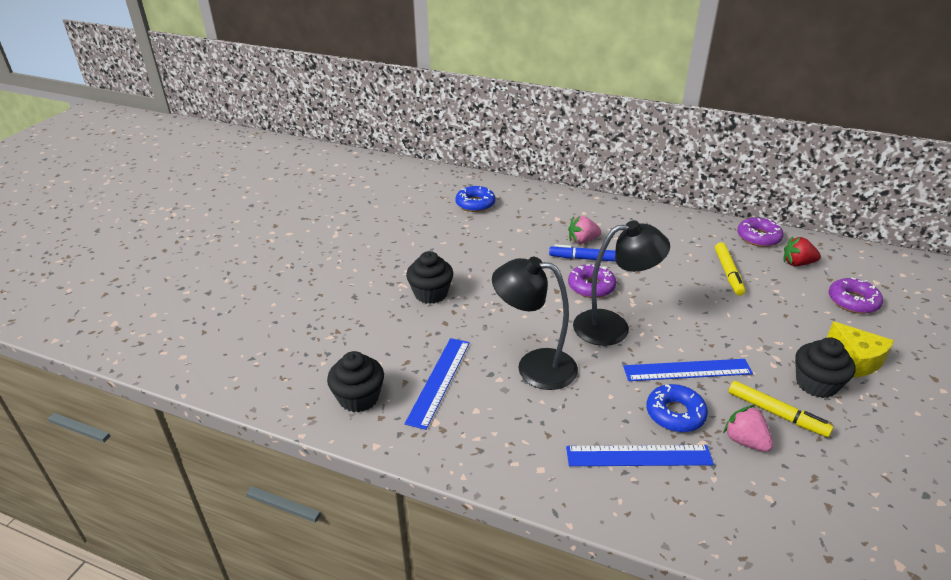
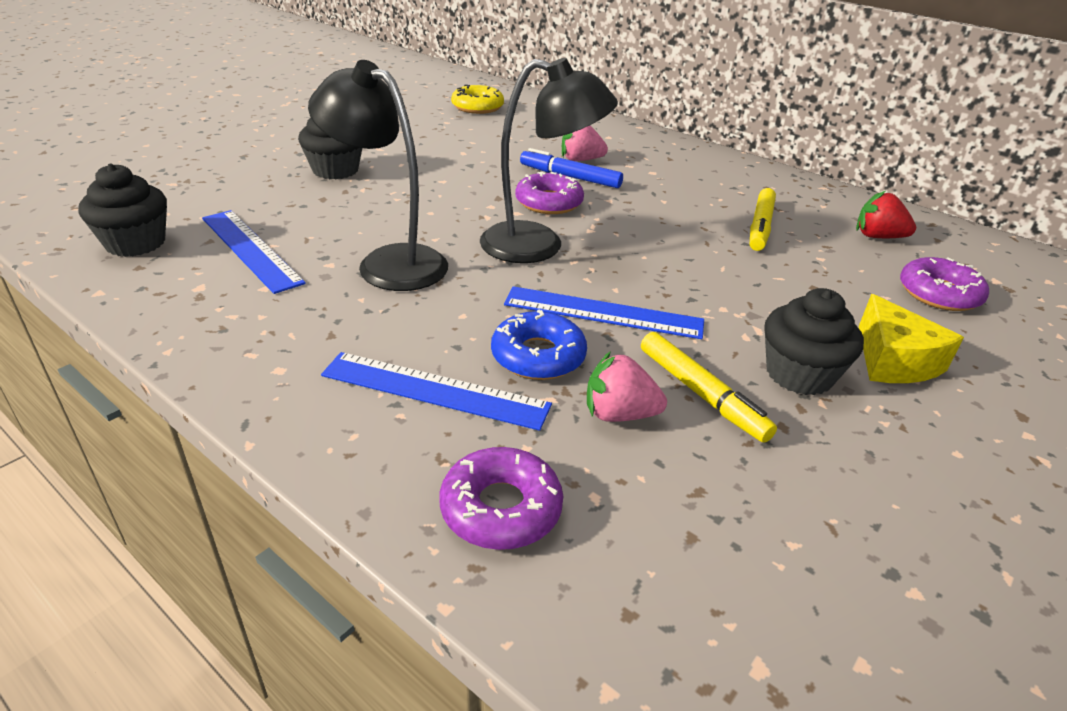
camera: 15 degrees right, 0 degrees up
(439, 381) = (251, 249): blue ruler -> blue ruler turned 75 degrees counterclockwise
(475, 204) = (477, 107): blue donut -> yellow donut
(745, 441) = (619, 414): pink strawberry -> pink strawberry turned 60 degrees counterclockwise
(758, 237) = (838, 200): purple donut -> purple donut (501, 508)

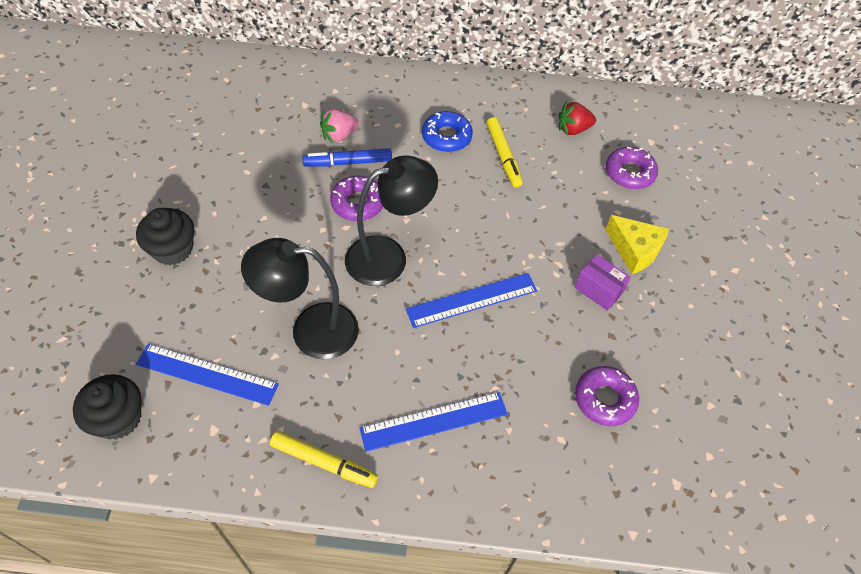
camera: 35 degrees left, 20 degrees up
(477, 107) = (201, 97): yellow donut -> none
(501, 508) = (527, 475): purple donut -> purple donut (604, 399)
(538, 356) = (465, 359): blue donut -> blue donut (446, 137)
(619, 414) = (535, 377): pink strawberry -> none
(701, 394) = (563, 336): yellow marker -> yellow marker (324, 462)
(799, 374) = (598, 290): black cupcake -> purple box

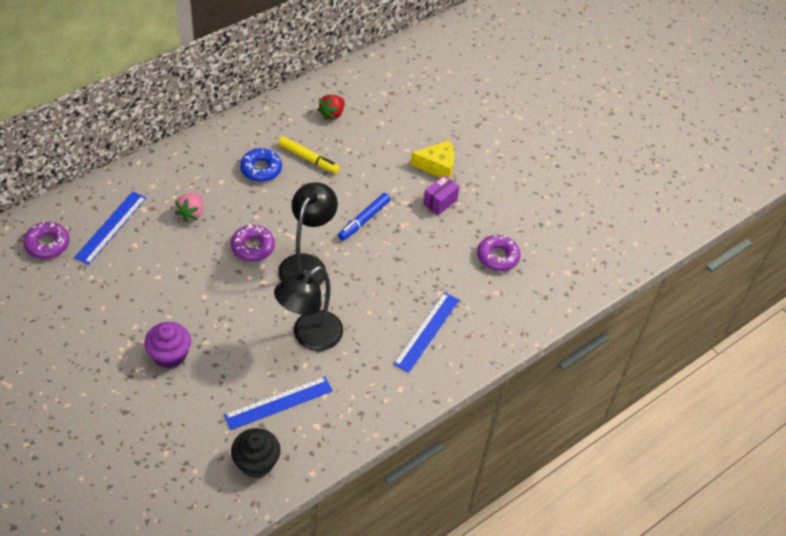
camera: 45 degrees left, 5 degrees down
(172, 249) = (169, 355): black cupcake -> purple cupcake
(324, 462) = (393, 394): yellow marker -> none
(348, 162) = (217, 226): blue marker -> blue marker (364, 220)
(472, 300) = (380, 255): blue ruler -> blue ruler (111, 227)
(598, 290) = (440, 202): purple box -> purple box turned 45 degrees counterclockwise
(629, 173) = (391, 121): purple donut -> purple donut (47, 244)

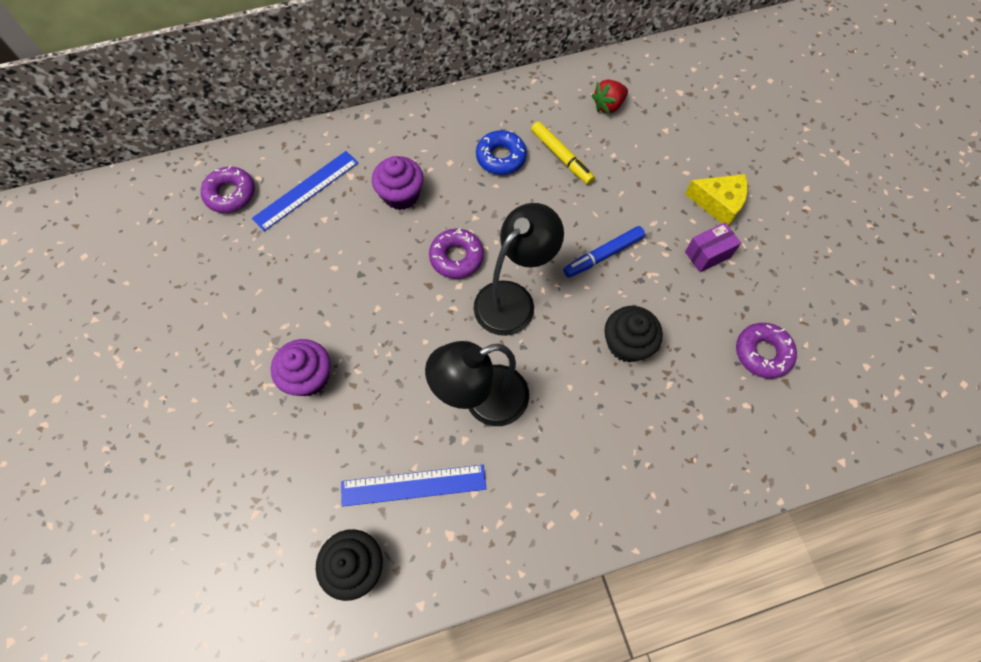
camera: 25 degrees right, 15 degrees up
(191, 213) = (401, 195): pink strawberry -> purple cupcake
(401, 274) = (627, 344): none -> black cupcake
(426, 331) = (635, 437): blue ruler -> none

